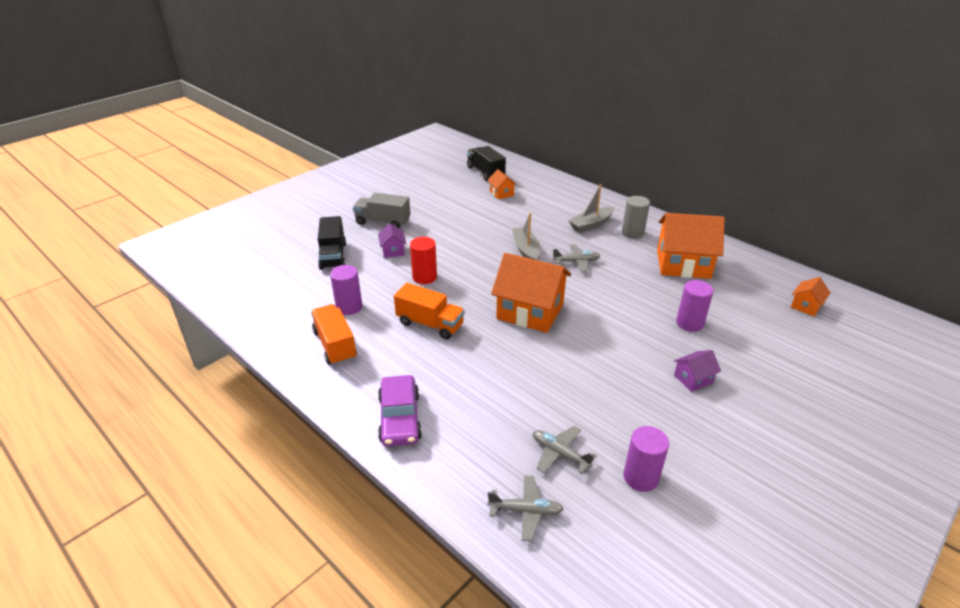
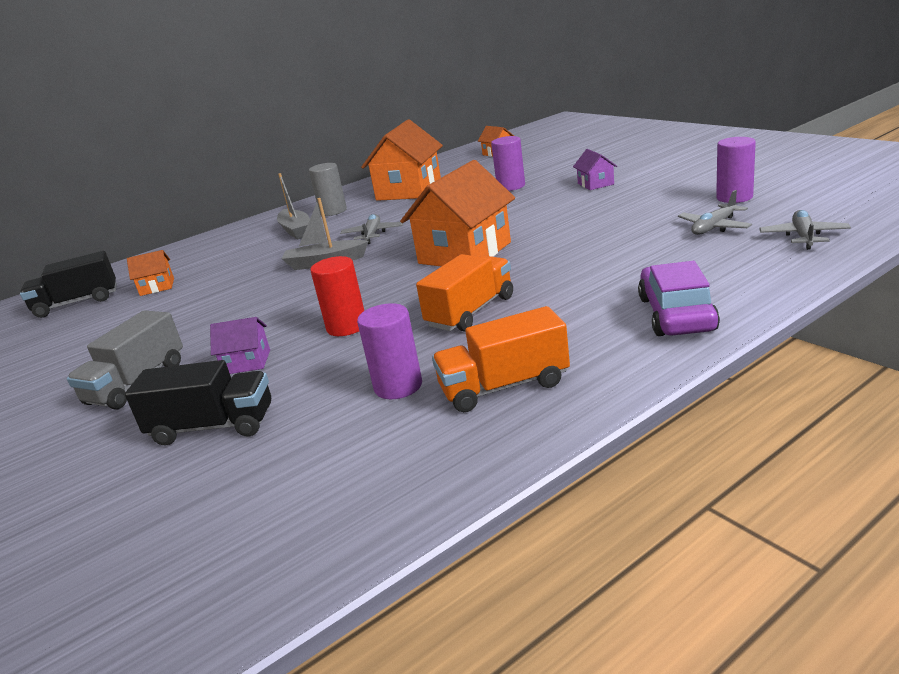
camera: 75 degrees left, 10 degrees down
(399, 418) = (676, 314): purple car -> purple car turned 90 degrees counterclockwise

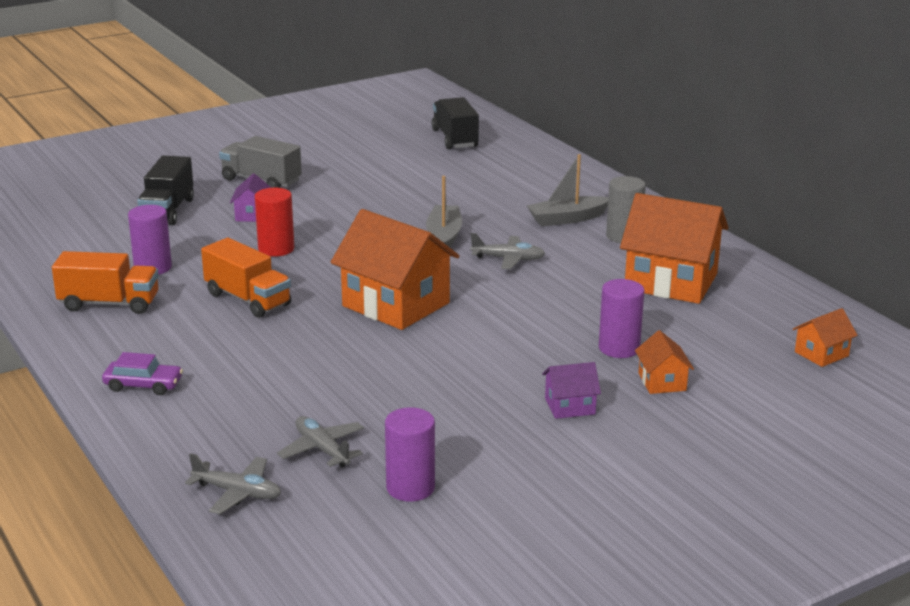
camera: 90 degrees right, 0 degrees up
(157, 287) = (460, 166): orange house -> orange house (662, 382)
(504, 386) = (109, 304): orange truck -> orange truck turned 105 degrees clockwise
(676, 314) = (143, 385): purple car -> purple car, size x0.65

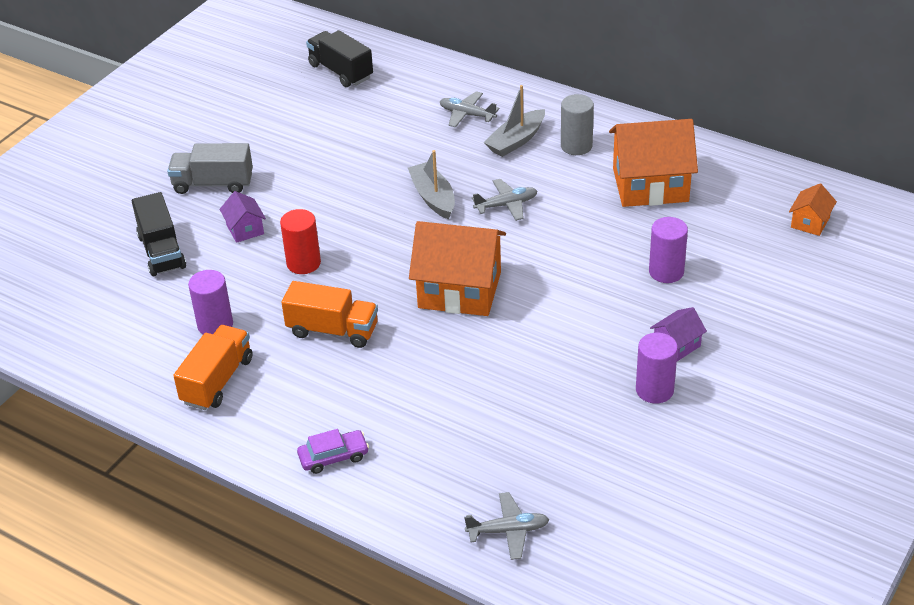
camera: 25 degrees left, 15 degrees up
(109, 304) = (217, 381): orange truck -> orange truck turned 45 degrees counterclockwise
(322, 449) = (533, 463): grey plane -> grey plane (467, 115)
(410, 488) = (628, 471): purple cylinder -> purple cylinder (654, 390)
(662, 382) = (722, 294): orange house -> none

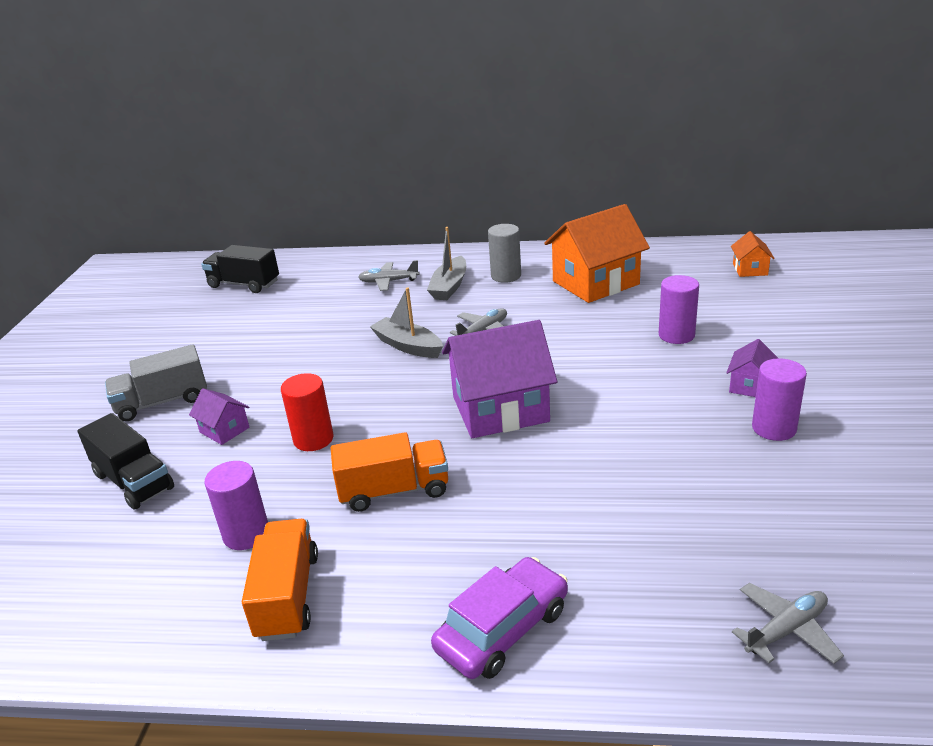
camera: 25 degrees left, 10 degrees down
(333, 457) = (503, 629): purple car -> purple car, size x1.54
(459, 290) = (500, 409): orange house -> purple house

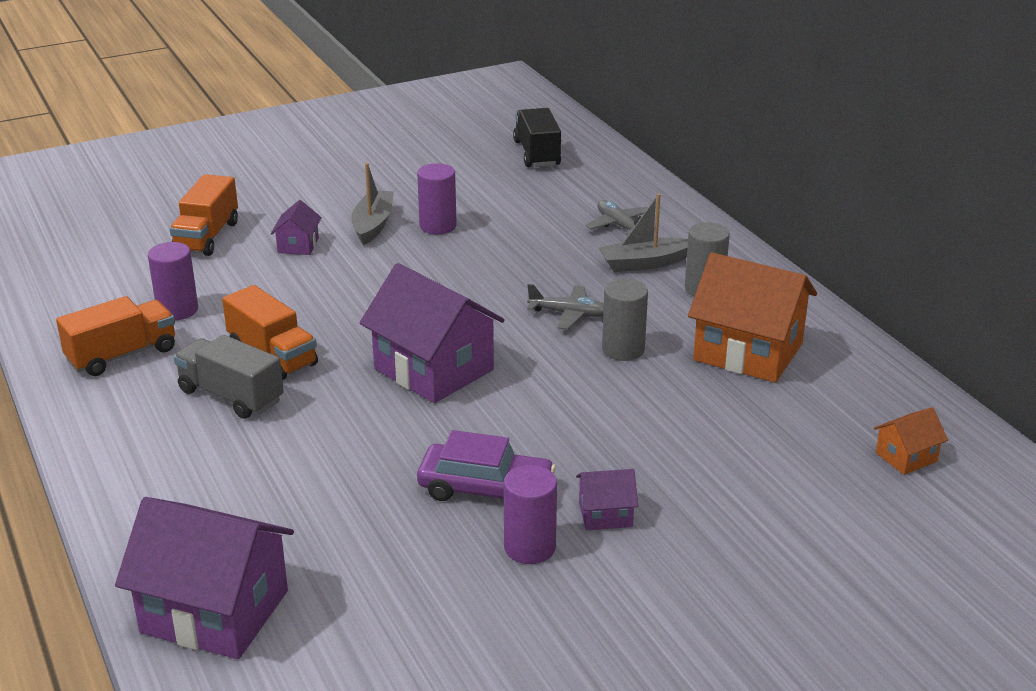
camera: 55 degrees right, 0 degrees up
(134, 481) = (207, 237): black truck -> orange truck
(162, 402) = (315, 201): grey truck -> grey truck (231, 396)
(313, 439) = (315, 291): red cylinder -> none
(408, 346) = (502, 282): grey boat -> grey boat (373, 225)
(503, 629) = (138, 463): purple car -> purple car (485, 489)
(550, 324) = (623, 349): none -> grey cylinder
(676, 335) = (674, 439): purple cylinder -> purple cylinder (438, 226)
(786, 630) = (215, 611): grey plane -> purple house

